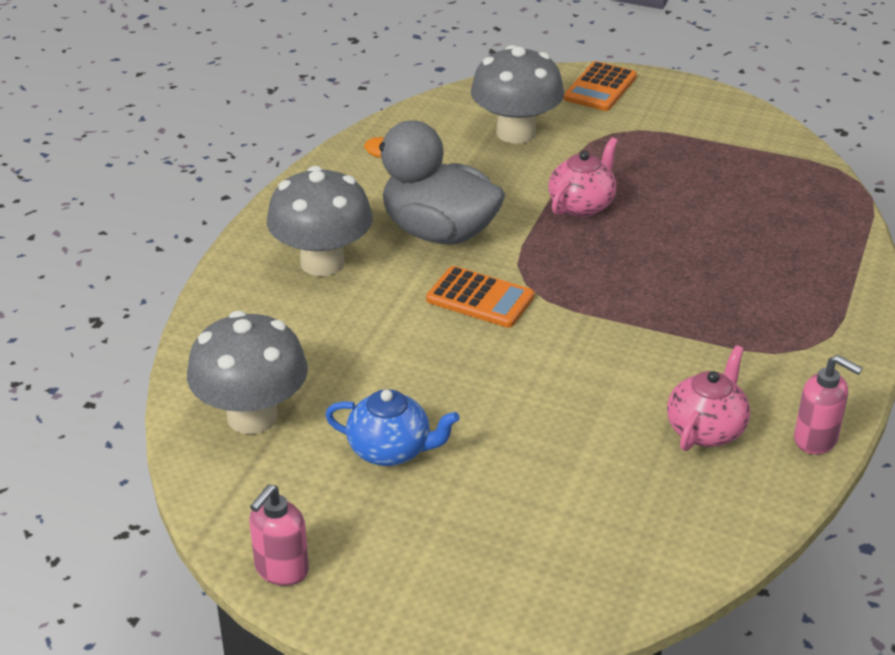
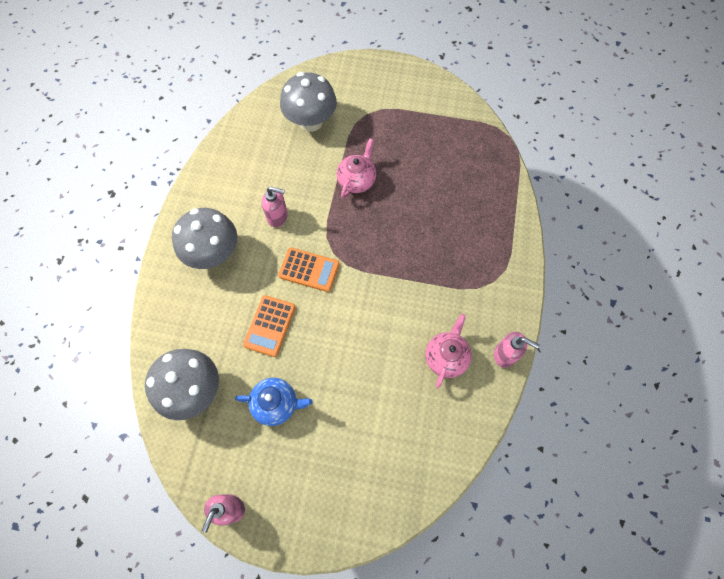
camera: 10 degrees left, 30 degrees up
(438, 232) = (278, 217): grey duck -> pink soap dispenser
(600, 88) = (355, 74): orange calculator -> orange calculator (270, 326)

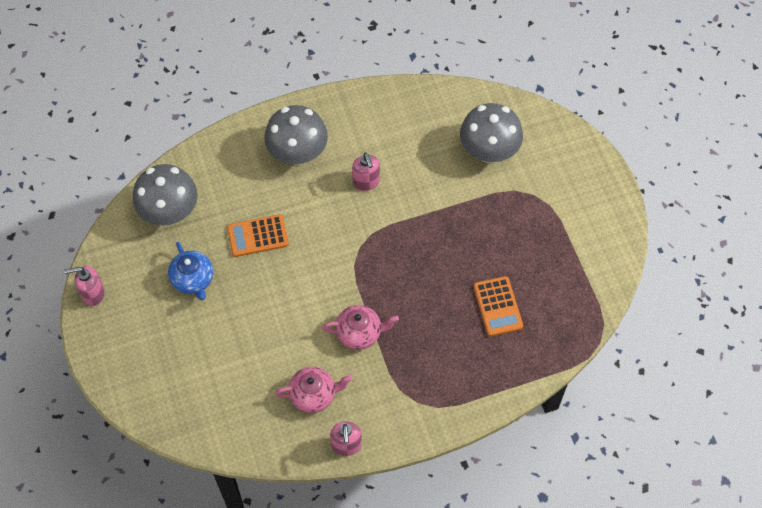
camera: 60 degrees right, 5 degrees down
(309, 270) = (329, 237): orange calculator -> orange calculator (497, 306)
(357, 180) = (449, 227): pink teapot -> pink teapot (360, 333)

